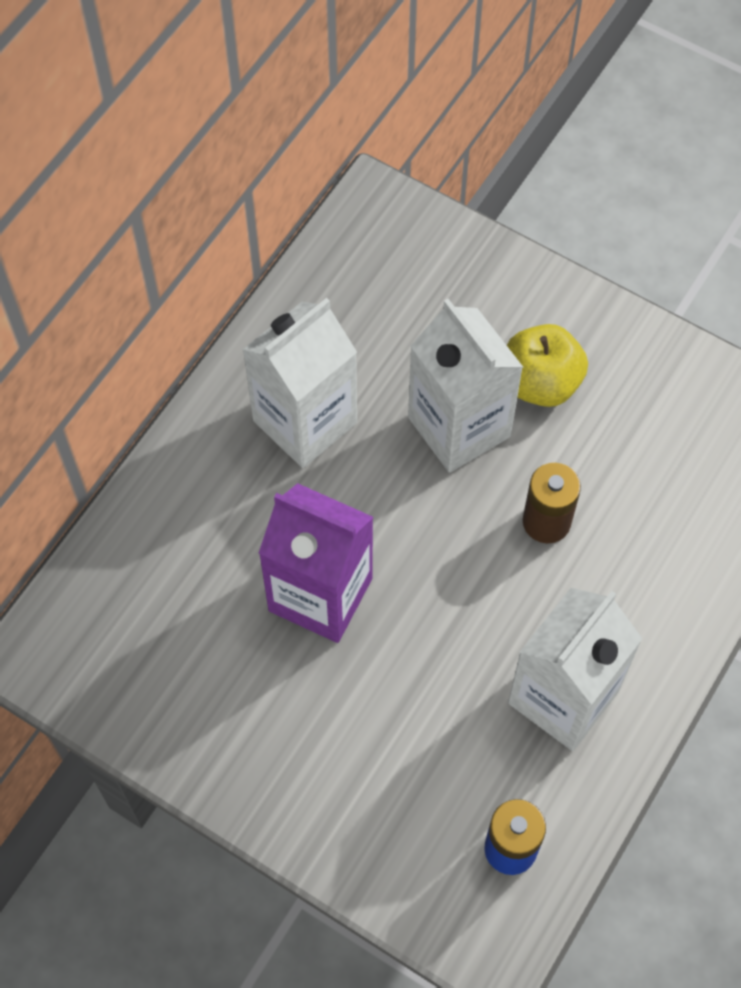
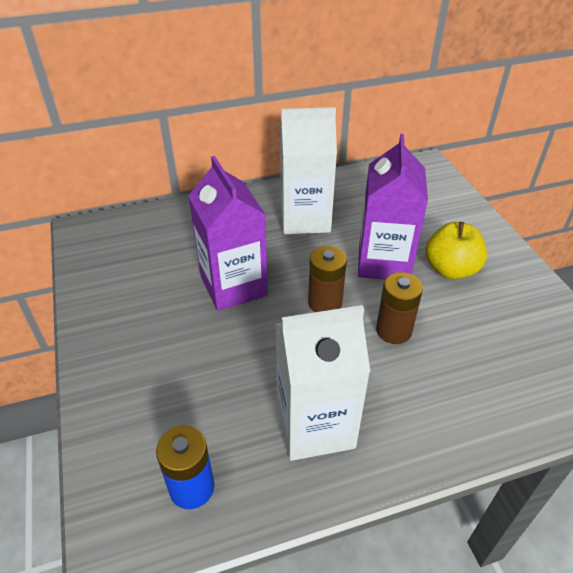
camera: 40 degrees right, 20 degrees down
(444, 539) = (325, 303): none -> brown battery
(459, 427) = (383, 262): white carton -> purple carton

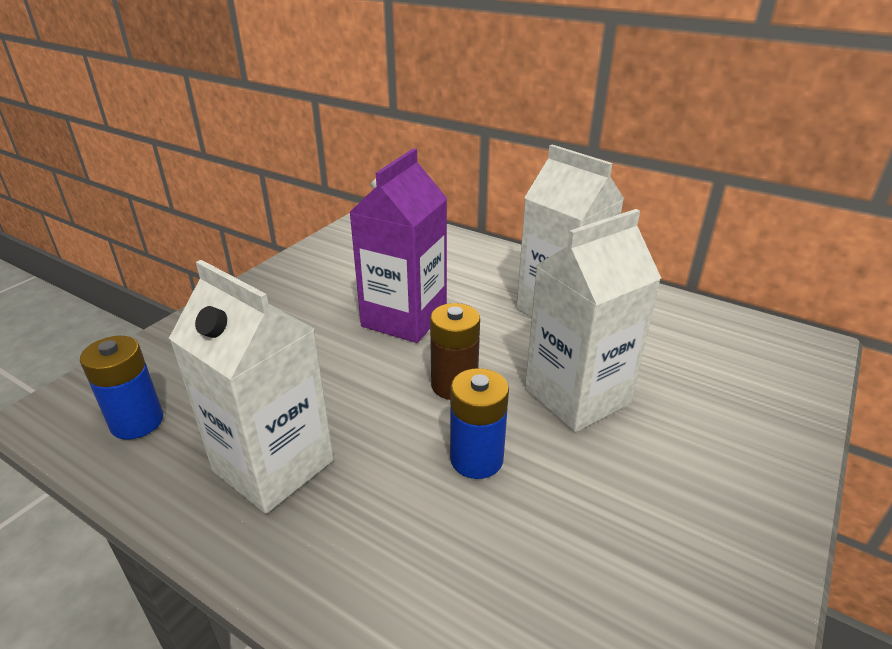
camera: 50 degrees right, 10 degrees down
(383, 262) = (577, 396): purple carton -> white carton
(393, 330) = (476, 459): brown battery -> blue battery
(450, 269) = (650, 460): yellow apple -> none

